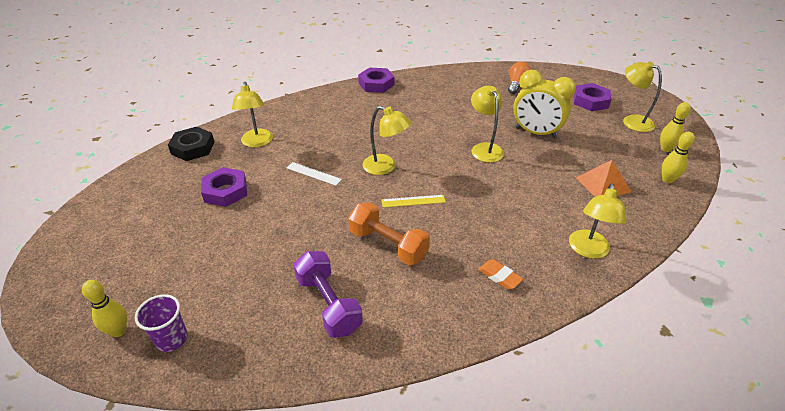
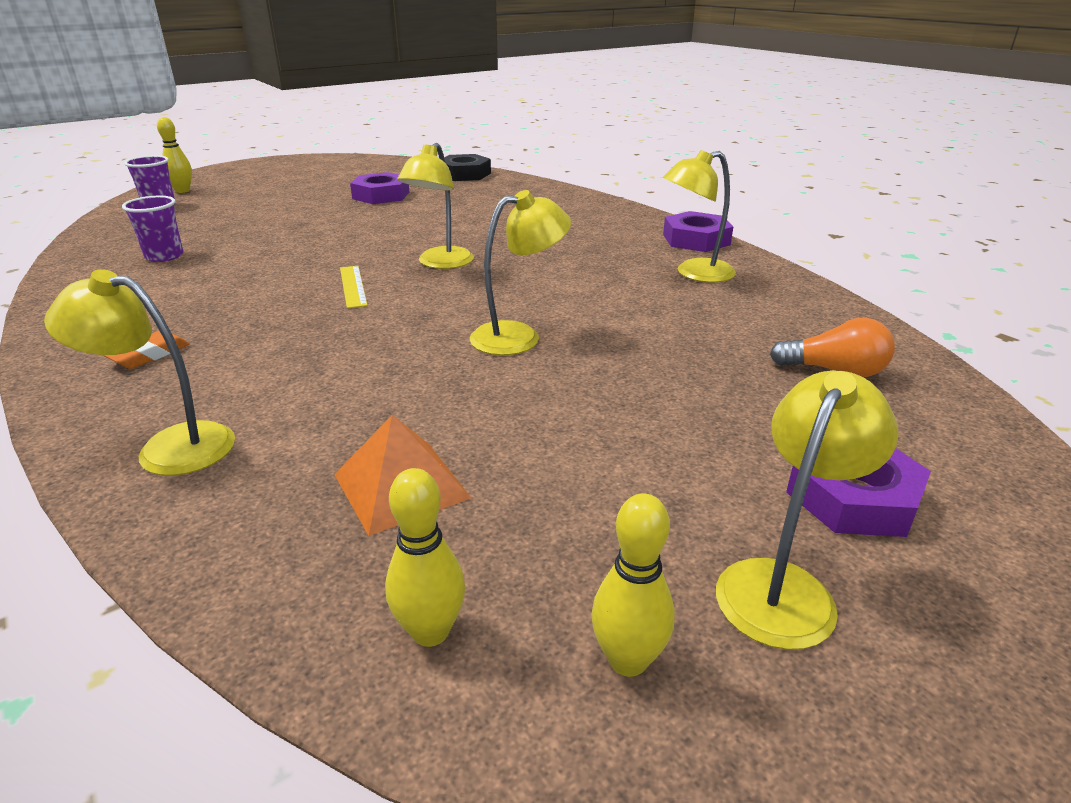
camera: 80 degrees right, 10 degrees down
(257, 142) = (484, 195): yellow lamp -> yellow lamp (694, 273)
(313, 174) = (419, 227): white ruler -> none
(328, 304) = (164, 256): purple dumbbell -> purple cup
(388, 245) = (256, 277): orange dumbbell -> none
(536, 133) = (607, 394): yellow clock -> none

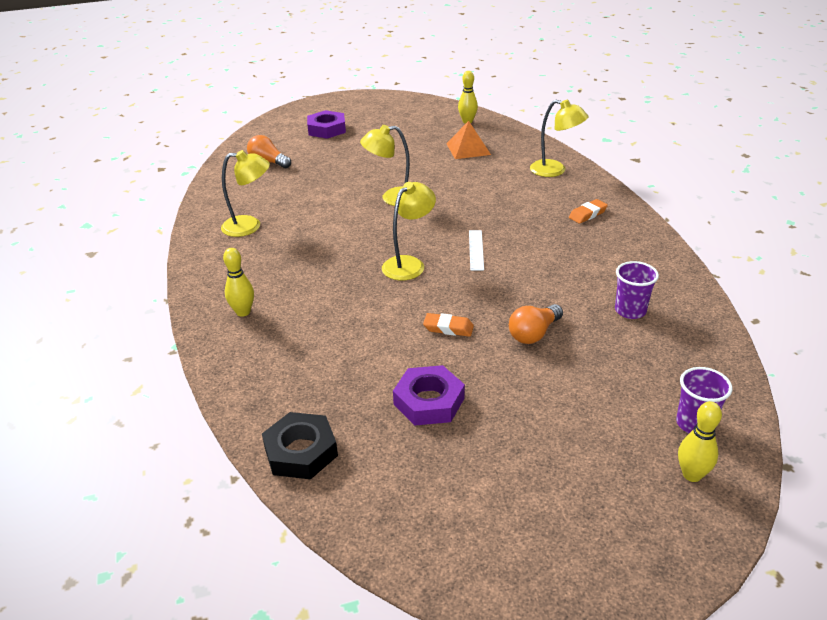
camera: 160 degrees left, 5 degrees up
(284, 232) = (534, 334): none -> orange light bulb
(352, 286) = (476, 250): yellow ruler -> white ruler
(375, 226) = (448, 328): none -> orange eraser
(628, 660) = (422, 113): yellow bowling pin -> yellow bowling pin (243, 312)
(696, 239) = (202, 260): purple nut -> none
(784, 586) = (372, 117): yellow lamp -> none

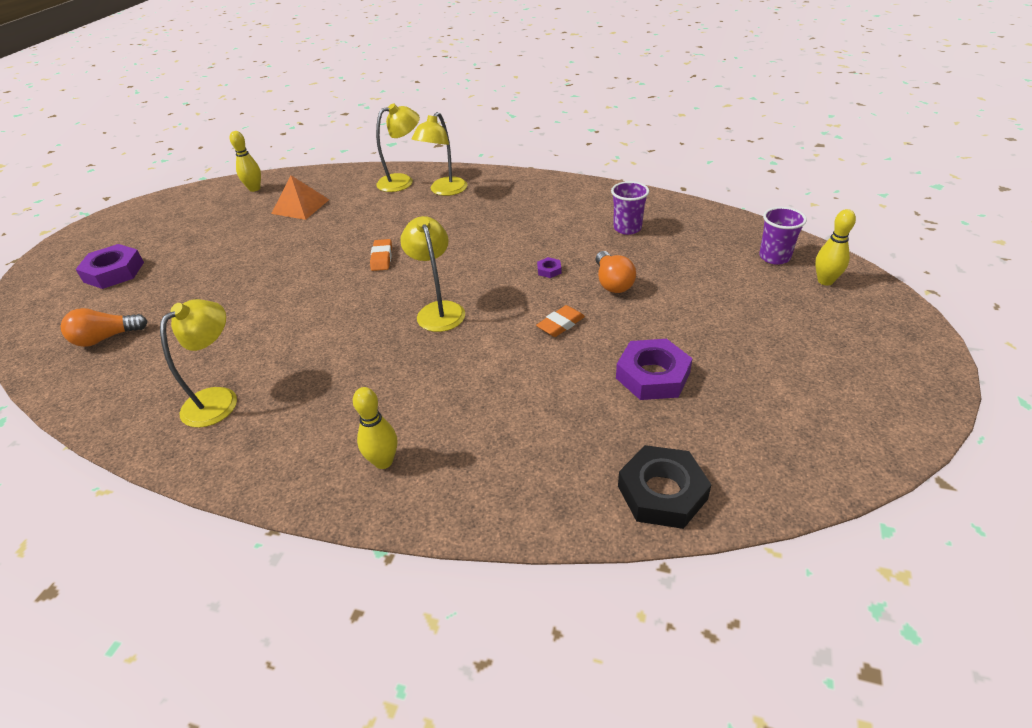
camera: 55 degrees left, 5 degrees up
(392, 198) = (315, 279): yellow lamp -> yellow lamp (444, 191)
(476, 250) = (464, 265): white ruler -> none
(514, 293) = (549, 270): none -> purple nut
(587, 214) = (484, 193): orange eraser -> orange eraser (382, 258)

